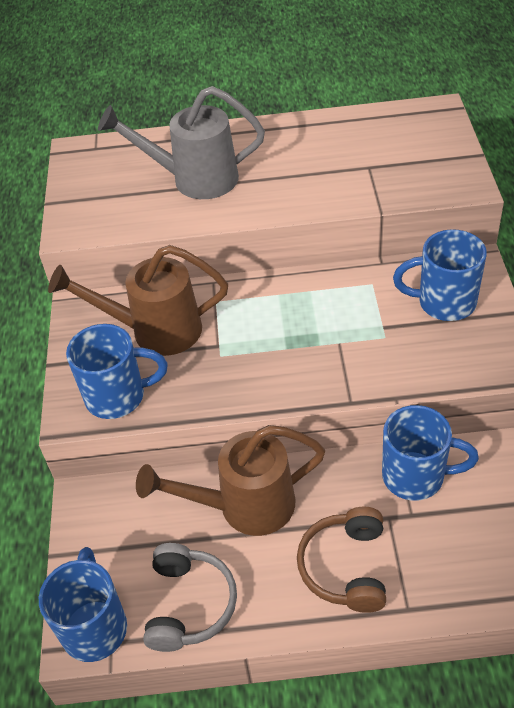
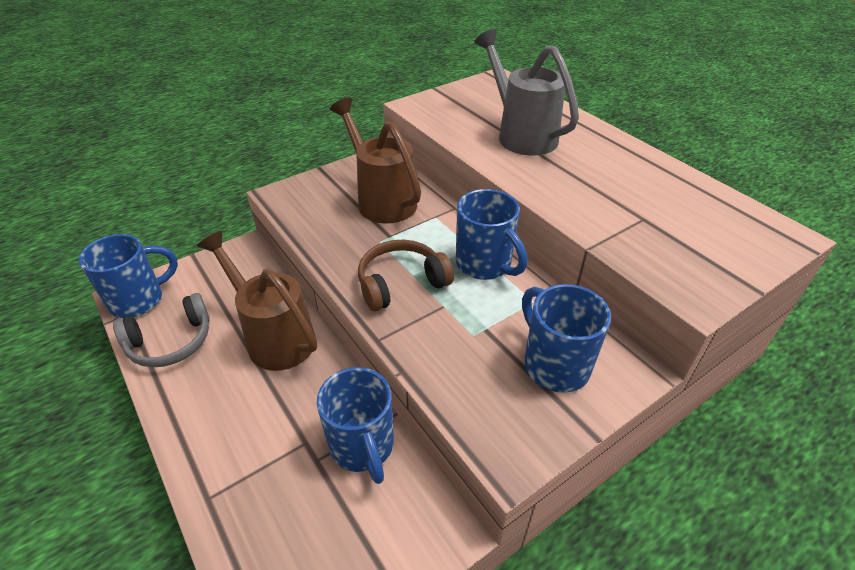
camera: 55 degrees right, 5 degrees down
(118, 396) = (307, 207): blue mug -> blue mug (485, 265)
(346, 567) = (238, 430): brown headphones -> brown headphones (401, 283)

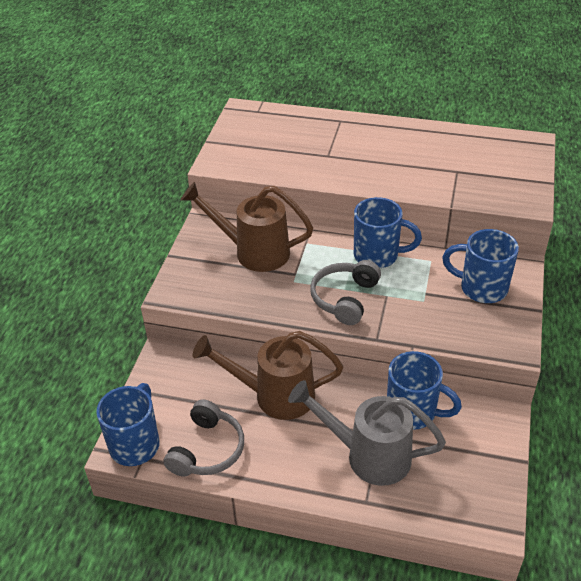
camera: 40 degrees left, 0 degrees up
(401, 283) = (345, 298): brown headphones -> grey headphones
(521, 134) = (320, 149): grey watering can -> grey watering can (368, 455)

